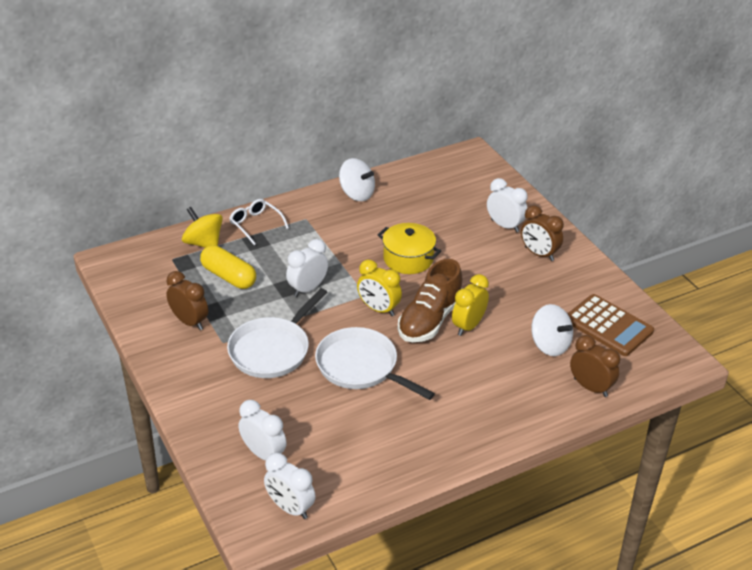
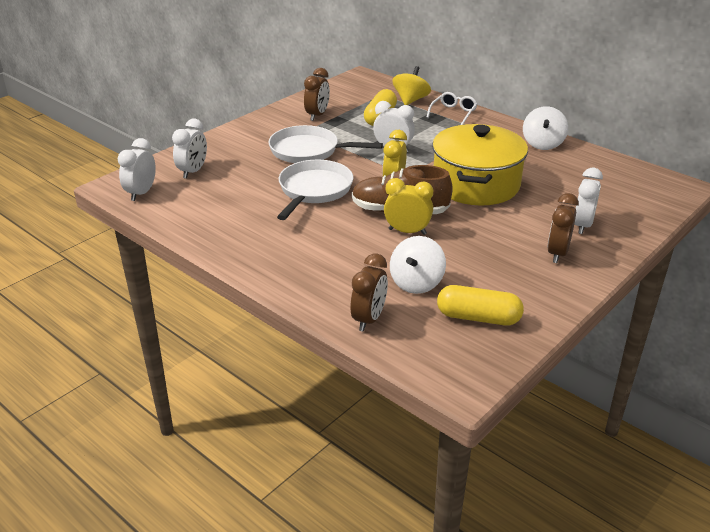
camera: 70 degrees right, 5 degrees down
(408, 259) = (476, 184): yellow pot -> yellow pot, size x1.72
(608, 326) = (478, 317): brown calculator -> yellow capsule

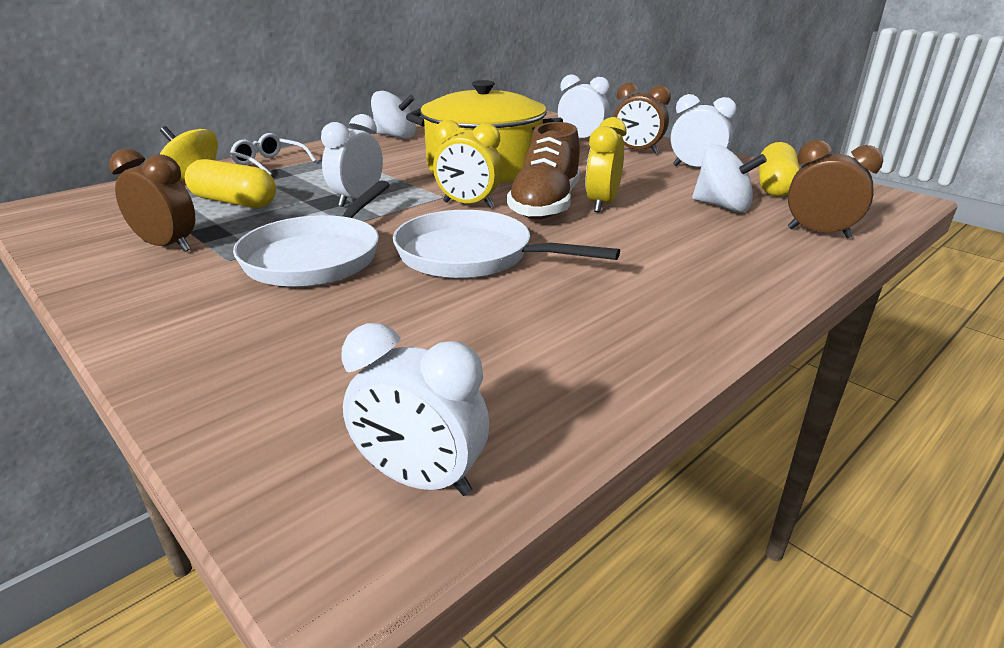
camera: 85 degrees left, 5 degrees down
(193, 171) = (330, 389): white clock -> white clock (696, 168)

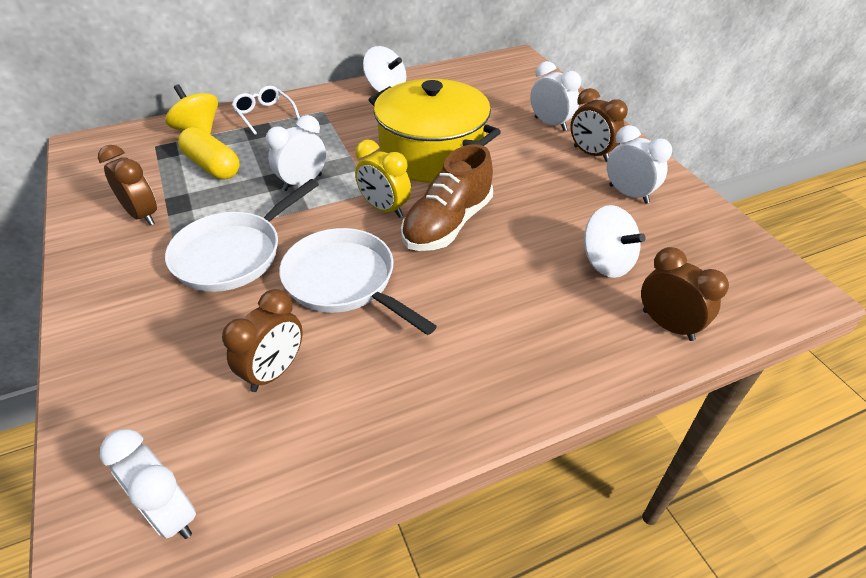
camera: 20 degrees right, 15 degrees up
(452, 332) = (274, 371): none -> brown clock
(602, 204) = (497, 234): yellow clock -> none
(774, 186) = (685, 240): yellow capsule -> none

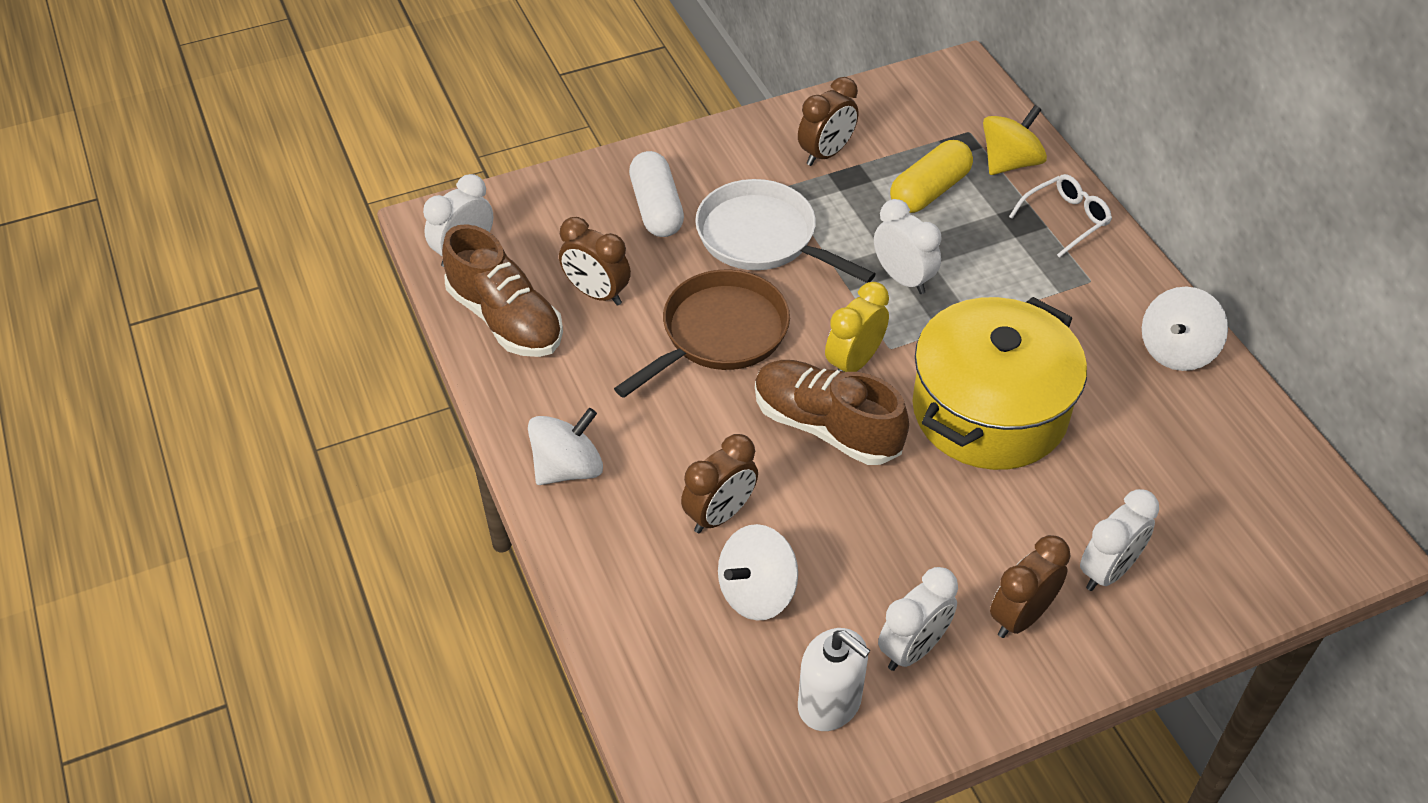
camera: 90 degrees right, 5 degrees up
(165, 326) = (656, 208): none -> white capsule
(296, 455) = (506, 319): none -> brown shoe
(344, 282) = (718, 334): white pan -> brown pan
(503, 385) = (568, 468): none -> white spinning top
(667, 325) = (644, 637): brown clock -> brown clock (720, 515)
(683, 230) = (829, 703): none -> white soap dispenser

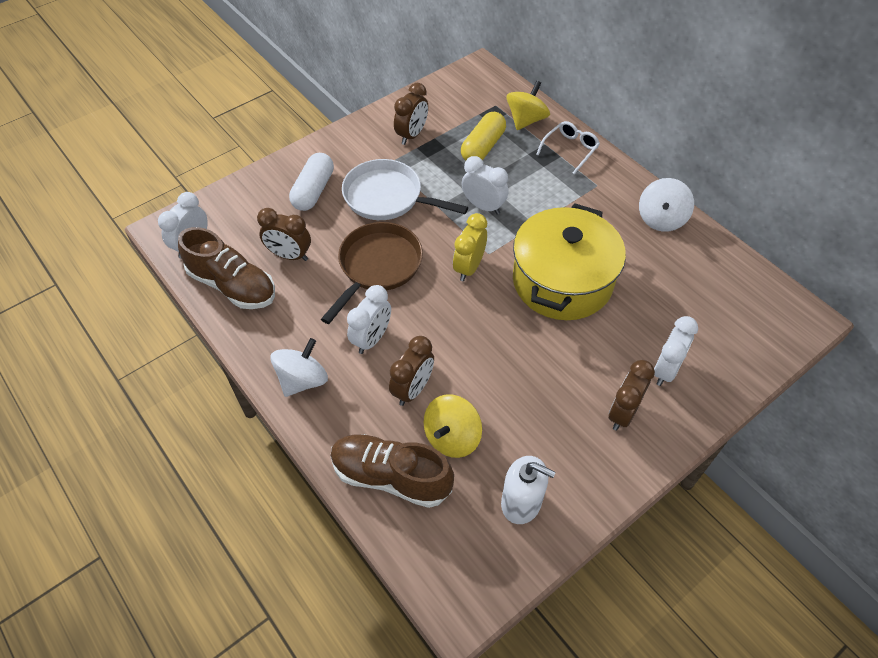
camera: 15 degrees left, 5 degrees up
(656, 208) = (313, 191): white capsule -> white capsule turned 45 degrees clockwise
(756, 592) = (452, 437): white spinning top -> yellow spinning top
(826, 427) = (464, 314): brown shoe -> brown shoe (391, 477)
(912, 649) = (563, 451): white clock -> white clock (372, 339)

